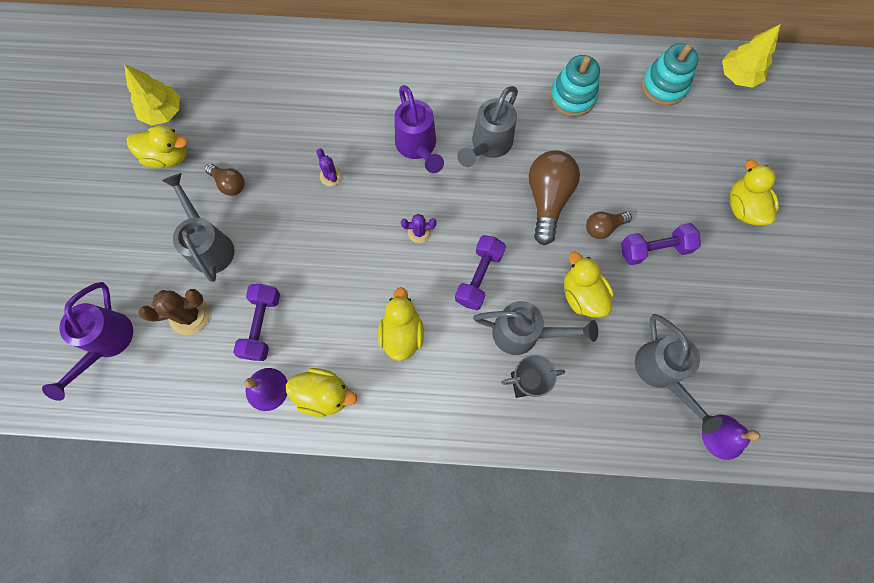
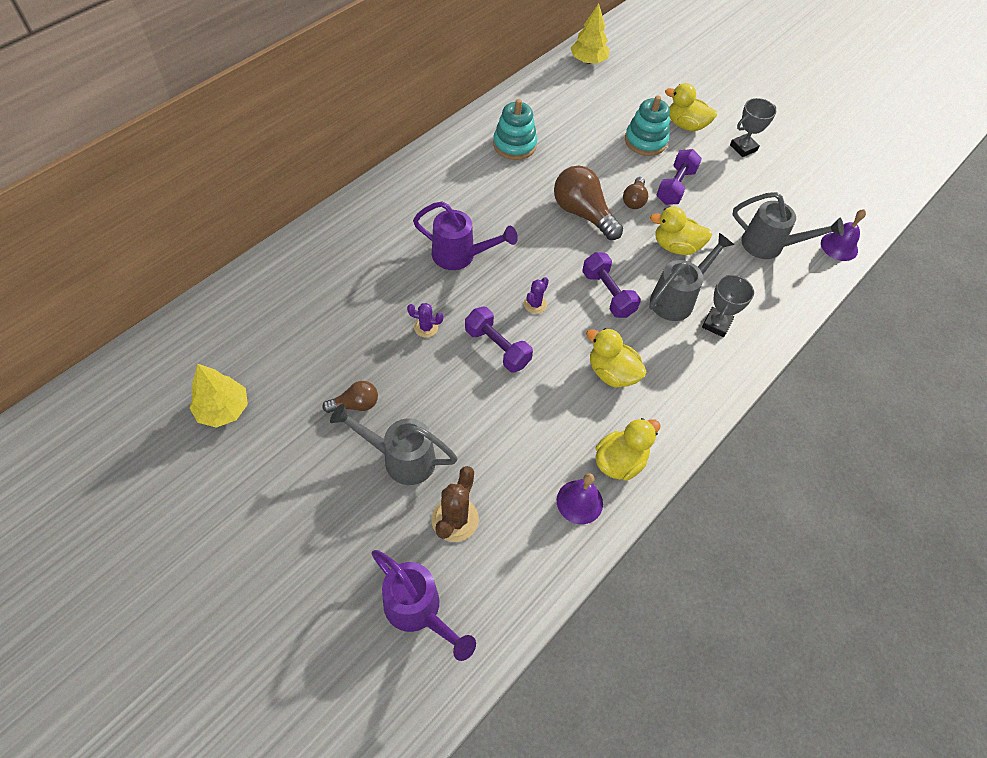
camera: 55 degrees left, 15 degrees down
(168, 156) = (275, 435): yellow duck -> none
(262, 325) = (517, 467): purple dumbbell -> purple dumbbell (497, 347)
(488, 146) = (504, 215): grey watering can -> none
(664, 86) = (557, 97): turquoise stacking toy -> turquoise stacking toy (645, 141)
(767, 274) = (743, 148): none -> grey trophy

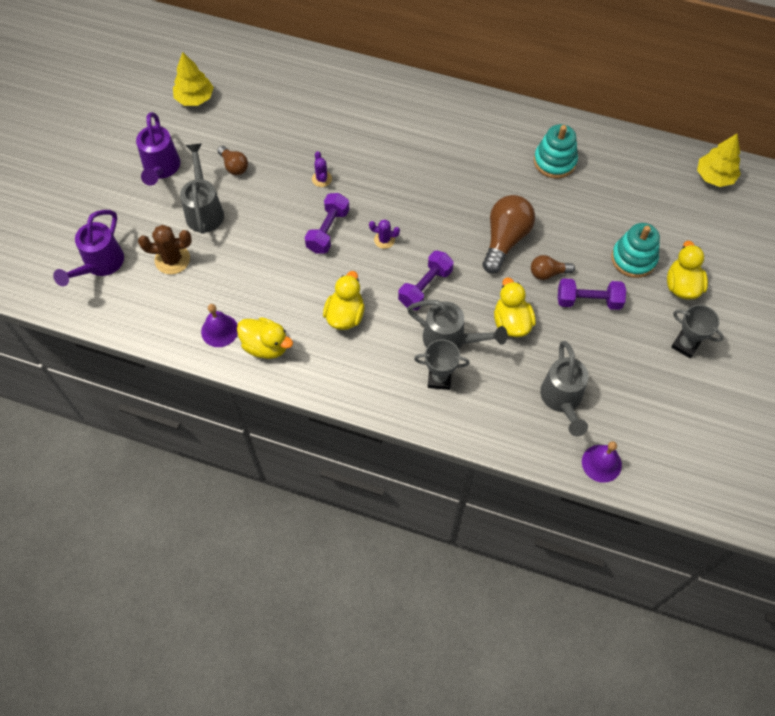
camera: 70 degrees right, 5 degrees up
(461, 256) = (404, 173): purple watering can -> purple watering can (161, 169)

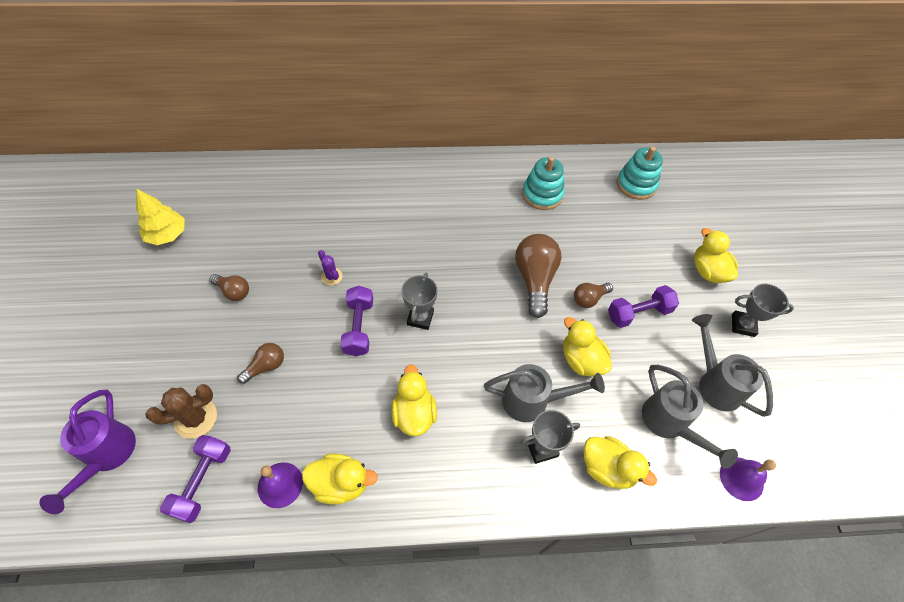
camera: 25 degrees left, 5 degrees down
(161, 169) = (151, 320): purple watering can -> none
(204, 209) = (215, 348): grey watering can -> grey watering can (714, 382)
(239, 237) = (266, 366): none -> brown light bulb
(384, 240) = (420, 318): purple cactus -> grey trophy
(425, 287) = (482, 353): purple dumbbell -> purple dumbbell (203, 482)
(487, 413) = (607, 468): none -> yellow duck
(633, 259) = (654, 260): turquoise stacking toy -> turquoise stacking toy (636, 184)
(714, 176) = (677, 169): yellow tree -> none

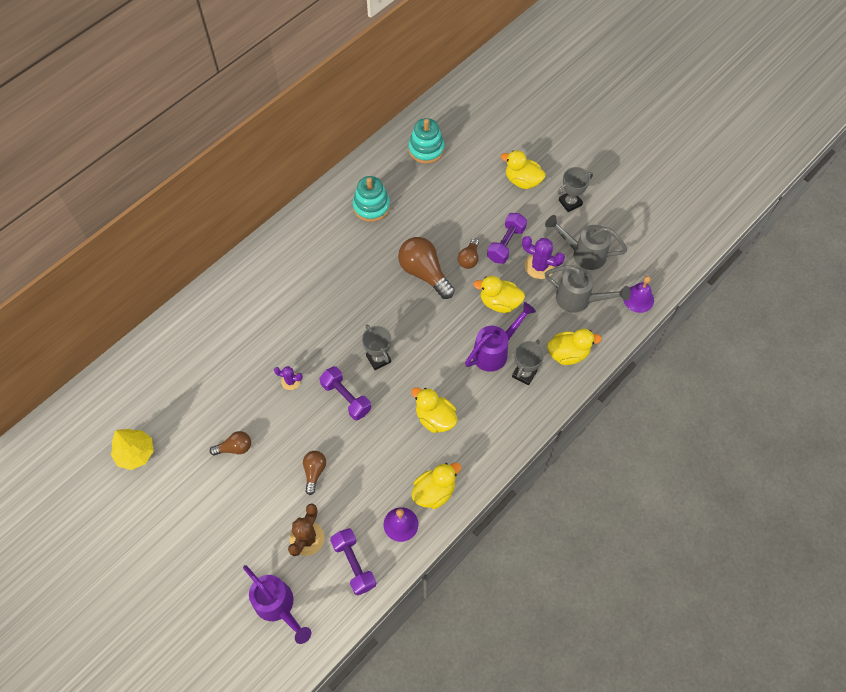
camera: 40 degrees left, 5 degrees up
(533, 401) = (495, 351): grey watering can -> purple watering can
(654, 359) = (539, 266): none -> purple cactus

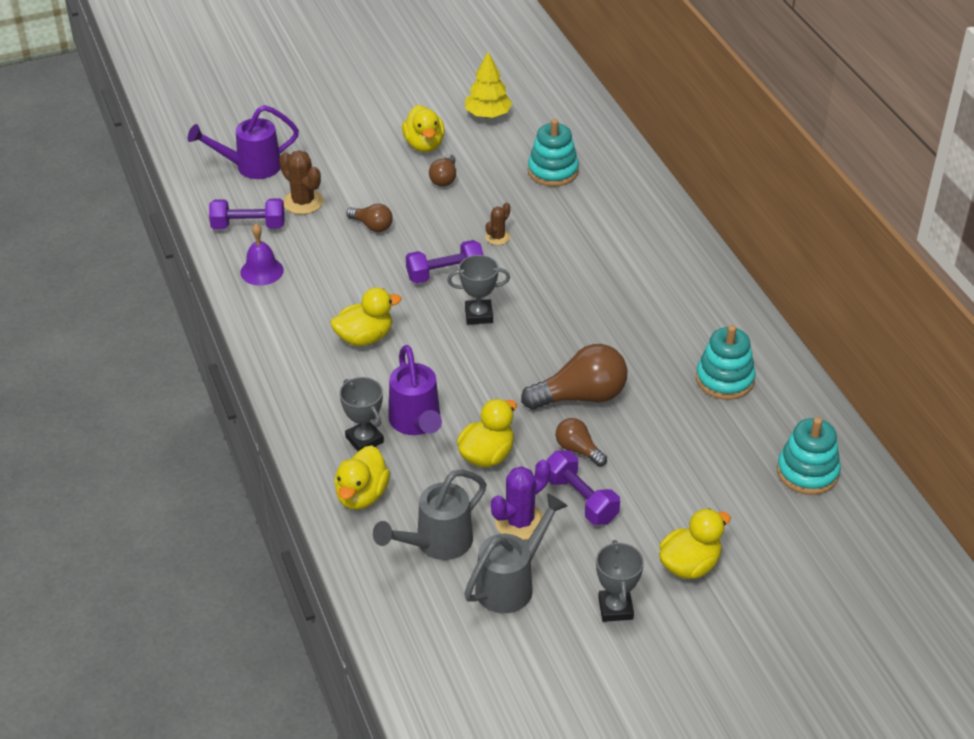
camera: 115 degrees right, 20 degrees down
(196, 376) = (553, 171): none -> turquoise stacking toy
(290, 381) = (497, 237): purple cactus -> brown cactus
(434, 492) = (276, 307): yellow duck -> yellow duck (424, 145)
(638, 299) = (393, 615): purple bell -> none

